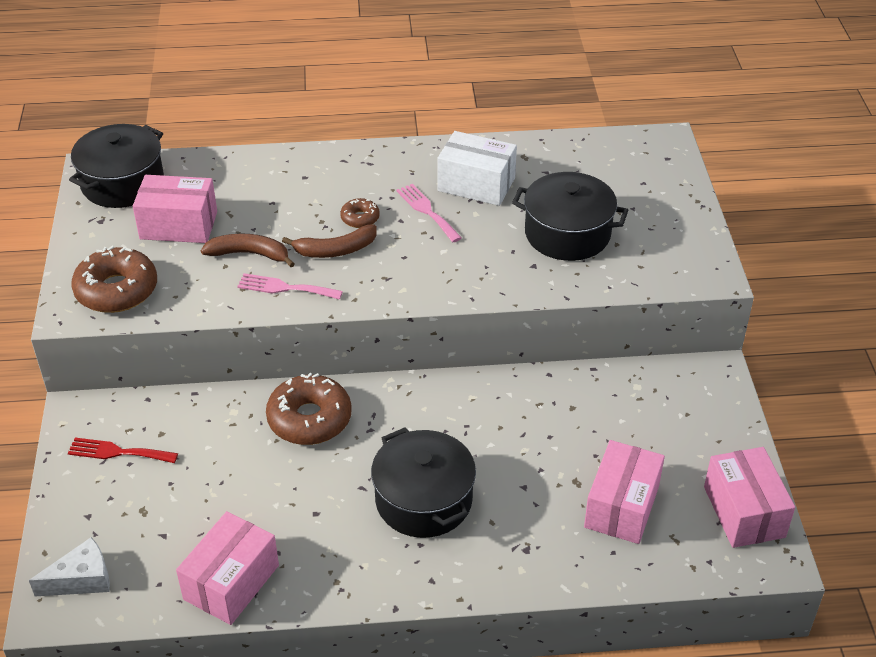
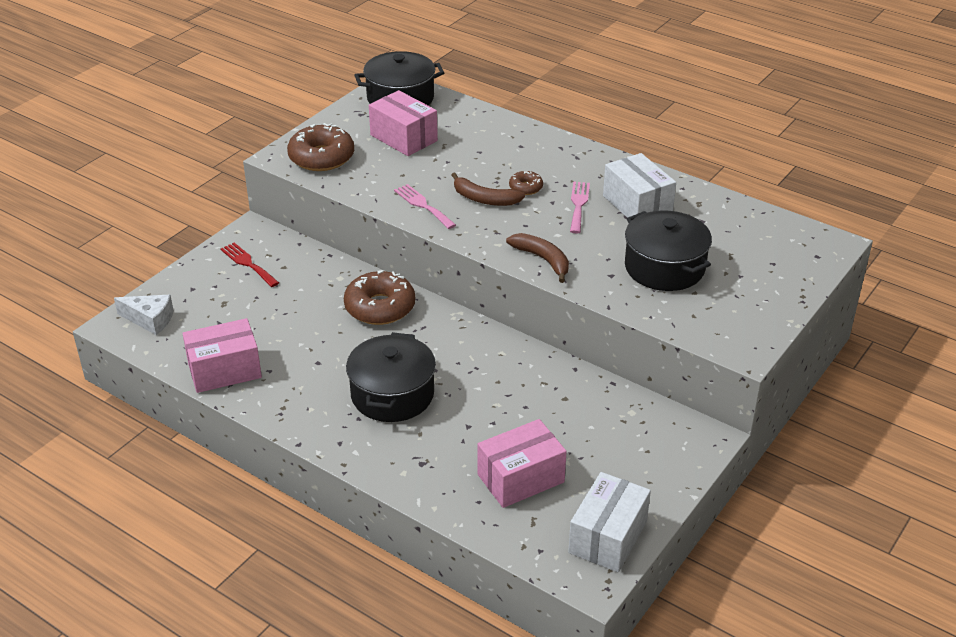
camera: 40 degrees right, 5 degrees down
(249, 254) = (426, 175): brown banana -> brown banana (543, 259)
(744, 512) = (608, 537): pink box -> white box

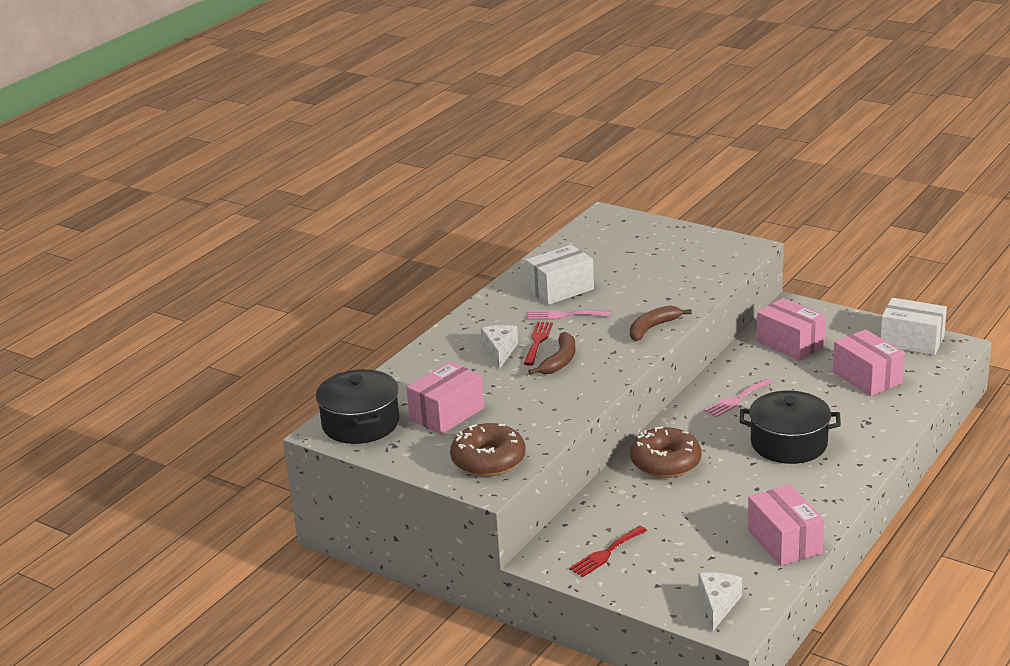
camera: 90 degrees left, 10 degrees down
(423, 205) = (575, 392): pink fork -> pink fork (737, 399)
(510, 166) = (500, 351): none -> white cheese
(526, 187) = (538, 341): brown donut -> red fork
(609, 423) = (790, 343): none -> pink box
(664, 267) = (652, 276): black pot -> none

